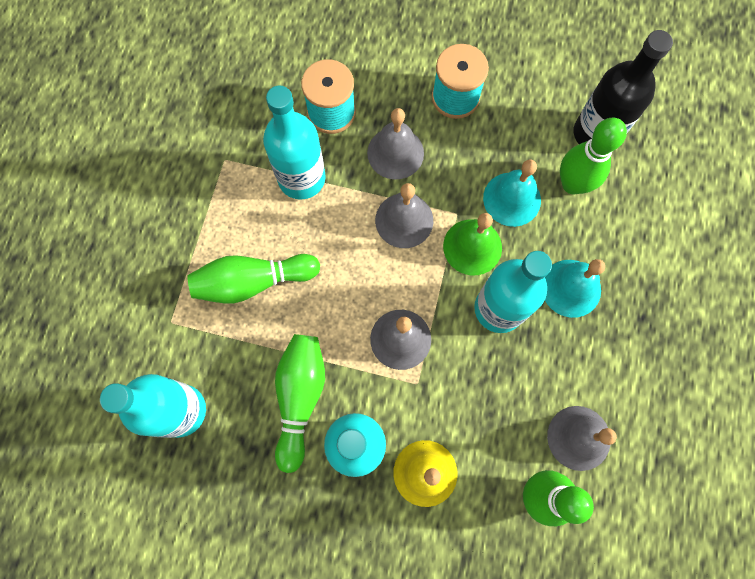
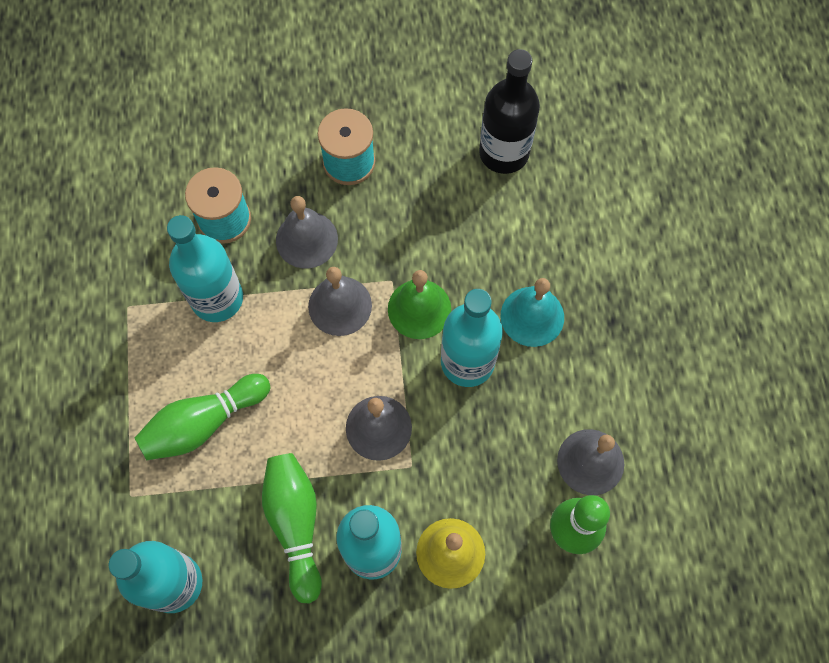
camera: 20 degrees left, 5 degrees down
(512, 199) = (442, 247): turquoise bell -> none
(572, 184) = (498, 211): green bowling pin -> none

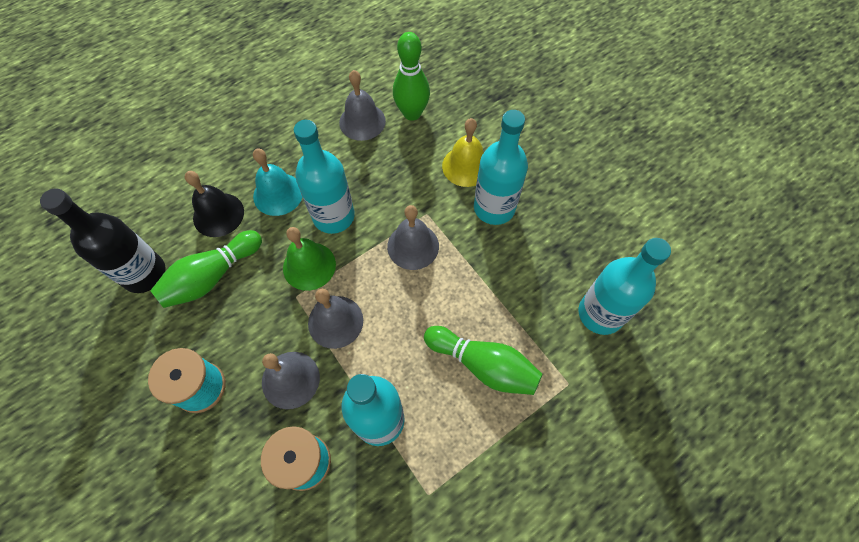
camera: 120 degrees left, 5 degrees down
(295, 524) = (510, 260): green bowling pin -> green bowling pin (212, 276)
(538, 245) = (218, 214): none -> black bell

